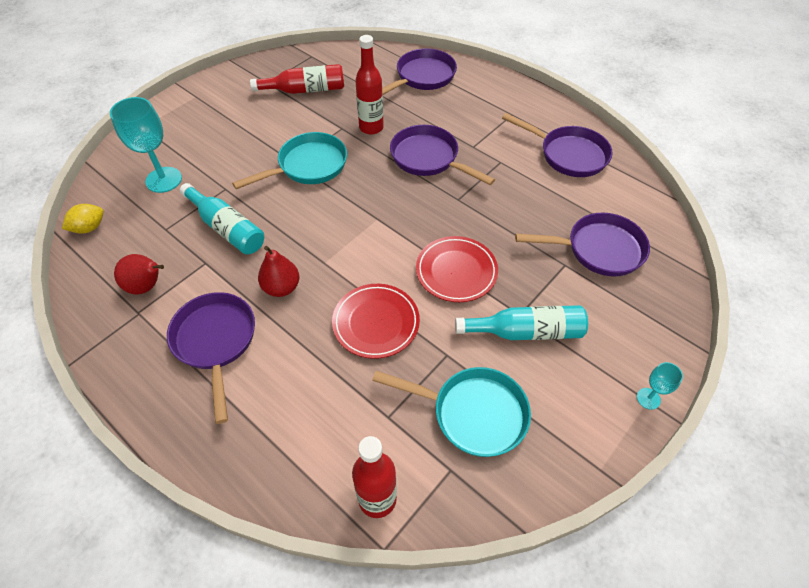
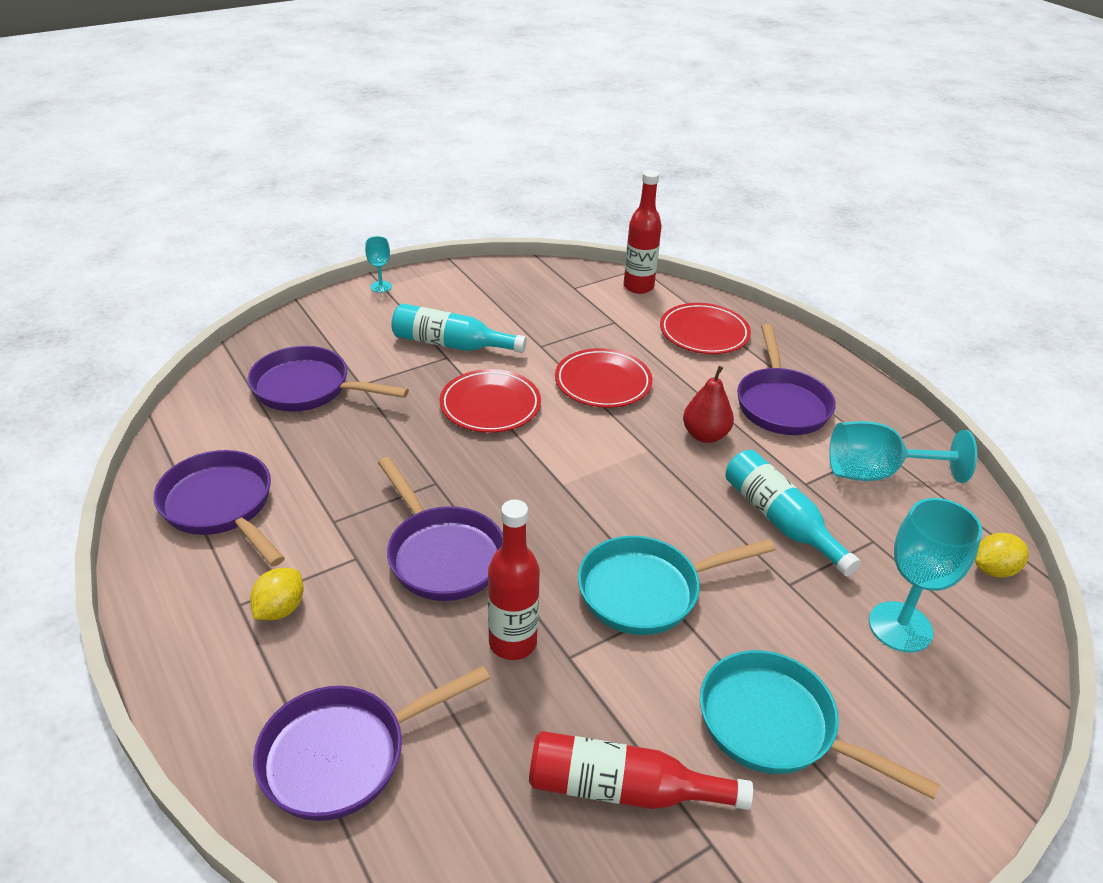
camera: 165 degrees left, 15 degrees down
(147, 286) = (877, 473): red pear -> turquoise goblet
(291, 428) = (704, 333): none -> red plate
(473, 413) = (538, 309): turquoise pan -> turquoise pan (775, 726)
(491, 116) = (280, 609): none -> yellow lemon

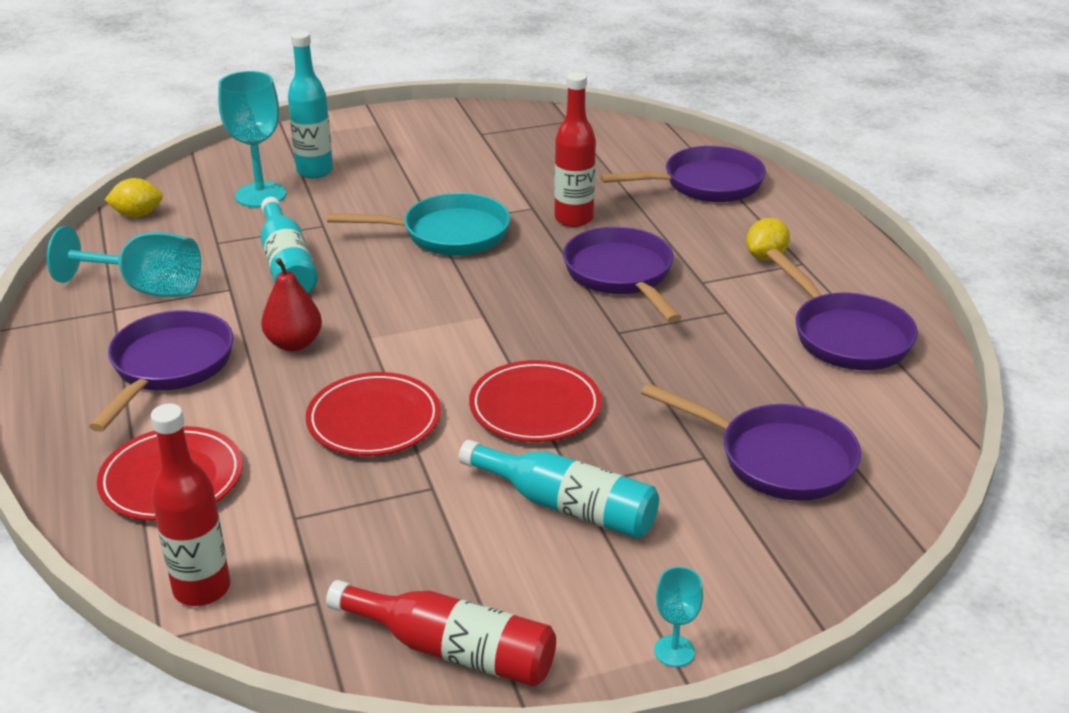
camera: 165 degrees left, 5 degrees down
(622, 789) = (523, 154): red bottle -> red bottle (453, 650)
(775, 726) = (403, 165): turquoise pan -> none
(878, 689) = (315, 171): none -> turquoise bottle

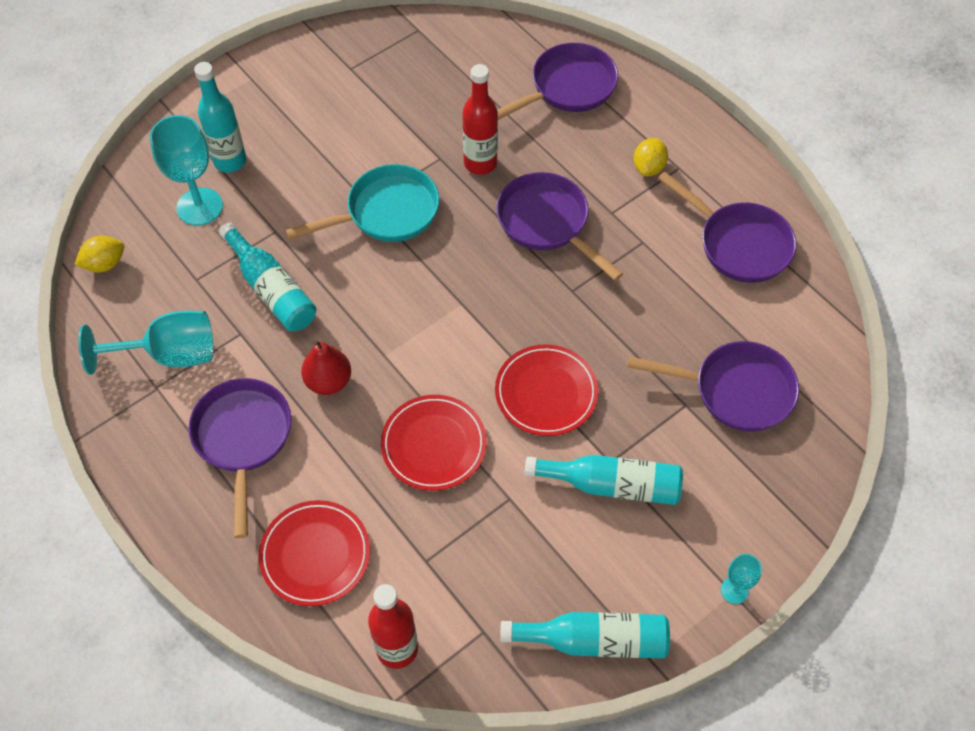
camera: 20 degrees left, 25 degrees up
(453, 650) = (594, 640): red bottle -> turquoise bottle

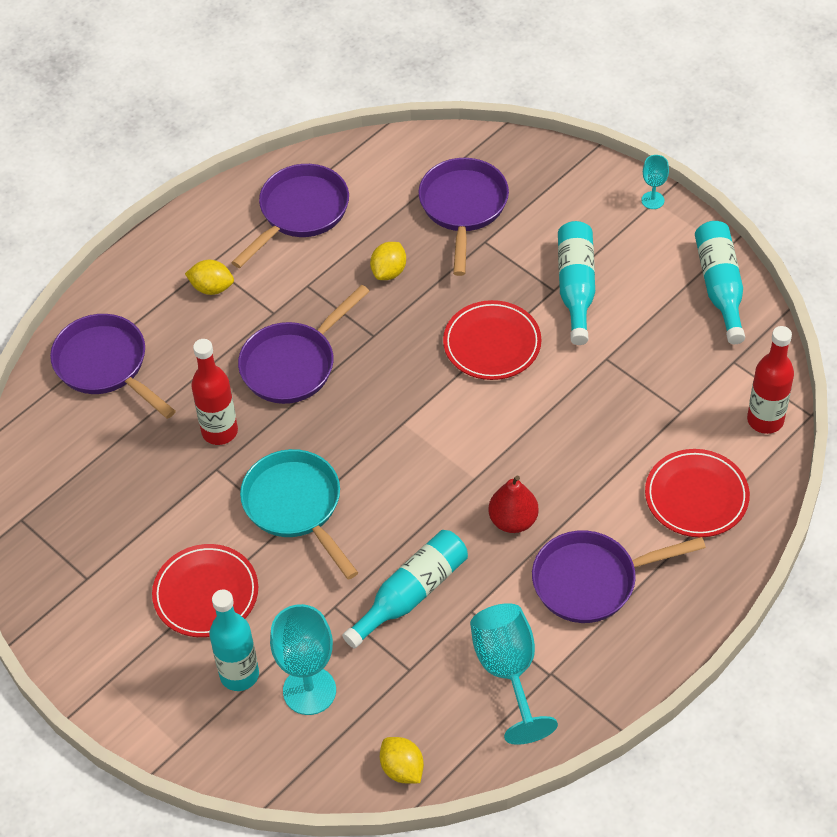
camera: 95 degrees left, 5 degrees down
(434, 445) = (564, 423): red plate -> red plate (206, 594)
(653, 312) = (389, 271): none -> yellow lemon

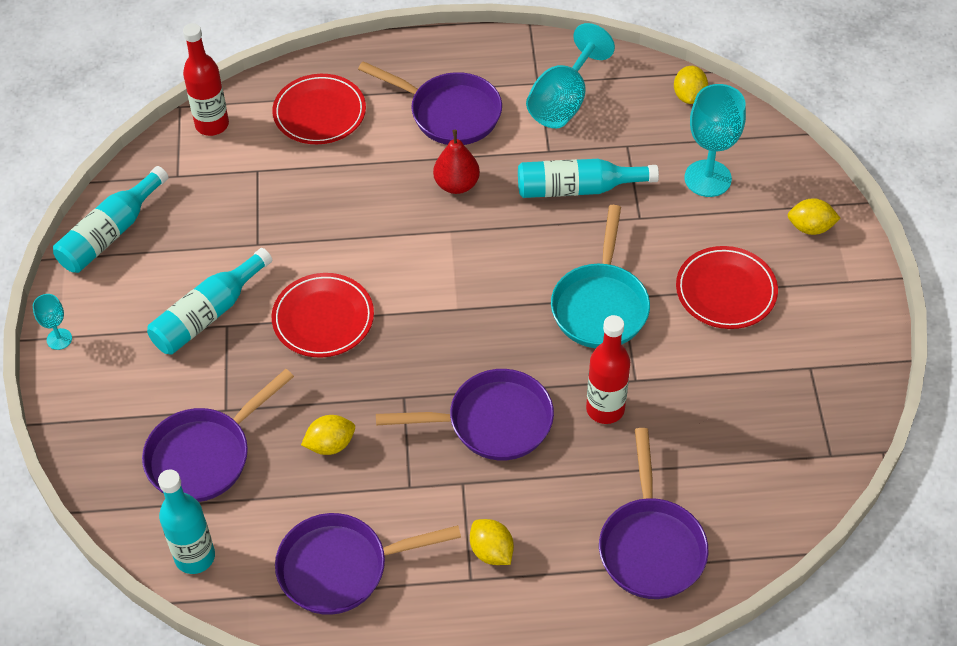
camera: 140 degrees left, 0 degrees up
(180, 709) = (810, 227): none -> yellow lemon
(239, 675) = (748, 221): turquoise bottle -> turquoise bottle (195, 557)

